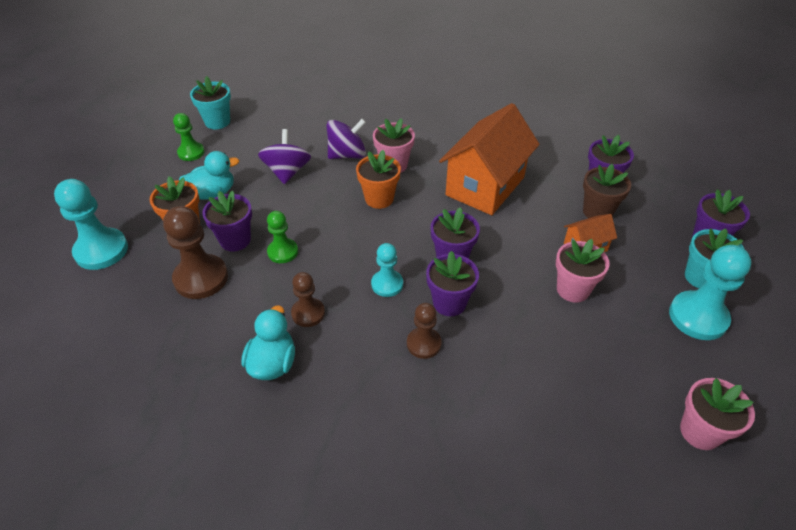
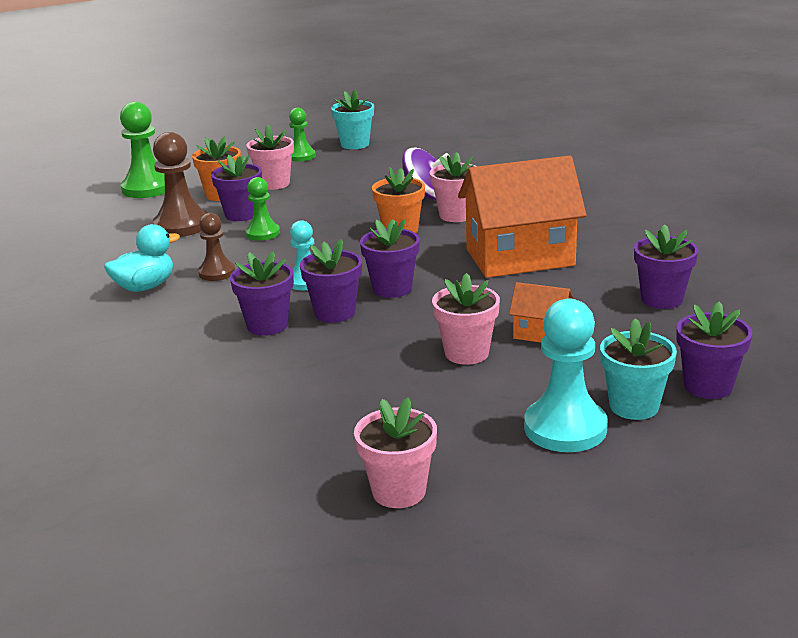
camera: 45 degrees right, 20 degrees down
(101, 250) = (147, 188): turquoise pawn -> green pawn
(212, 193) = (274, 184): turquoise duck -> pink flower pot
(287, 172) = (354, 190): purple spinning top -> none
(423, 344) = (267, 325): brown pawn -> purple flower pot
(597, 212) = (609, 316): brown flower pot -> none

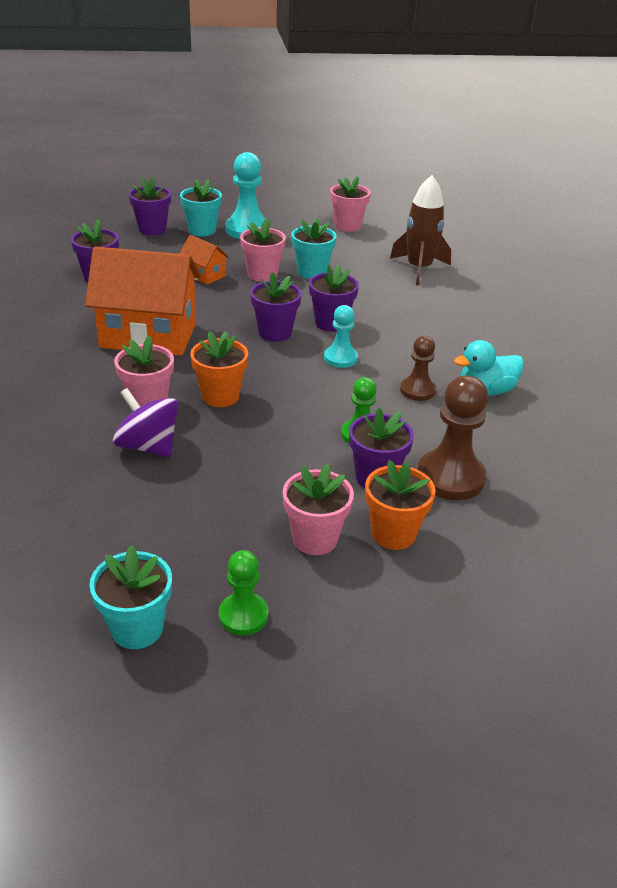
camera: 165 degrees left, 10 degrees up
(147, 188) = (502, 591): green pawn -> none
(238, 424) = (419, 269): none -> brown rocket
(267, 325) = (385, 326): purple flower pot -> none
(401, 374) = (312, 272): none -> turquoise flower pot

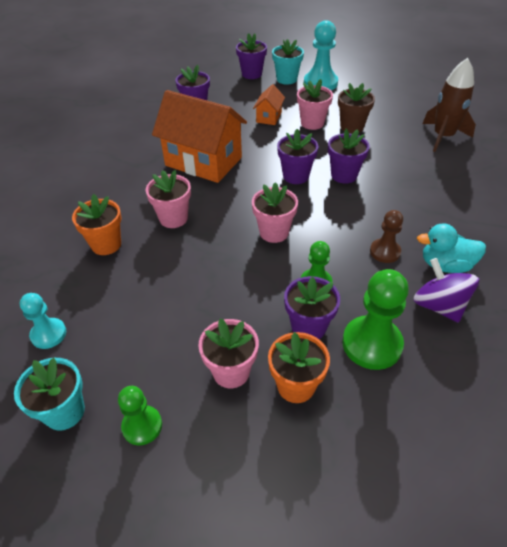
camera: 25 degrees right, 10 degrees up
(148, 446) = (154, 255): purple spinning top -> purple spinning top (438, 306)
(204, 275) = (269, 117): orange house -> orange house turned 45 degrees clockwise
(220, 396) = (227, 223): orange flower pot -> orange flower pot (106, 244)
(312, 272) = (352, 127): turquoise flower pot -> brown flower pot
(340, 358) = (335, 208): turquoise pawn -> turquoise pawn (48, 334)
(347, 226) = (401, 89): pink flower pot -> pink flower pot (274, 232)
(450, 477) = (372, 344): brown pawn -> green pawn

